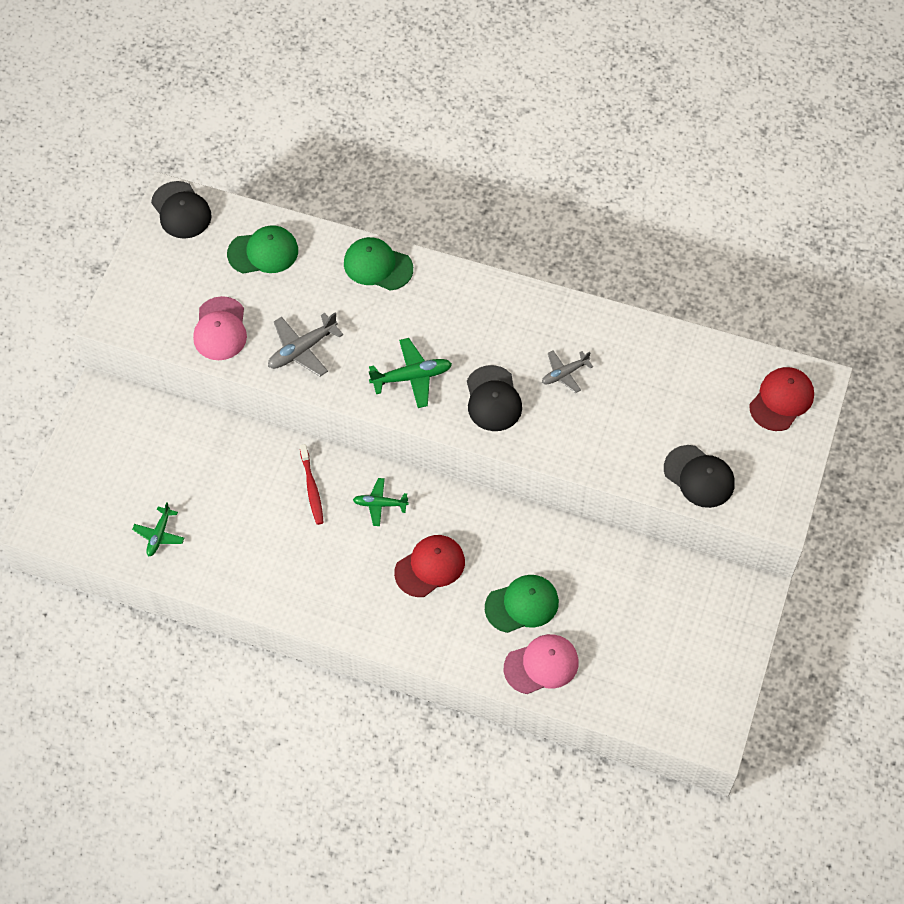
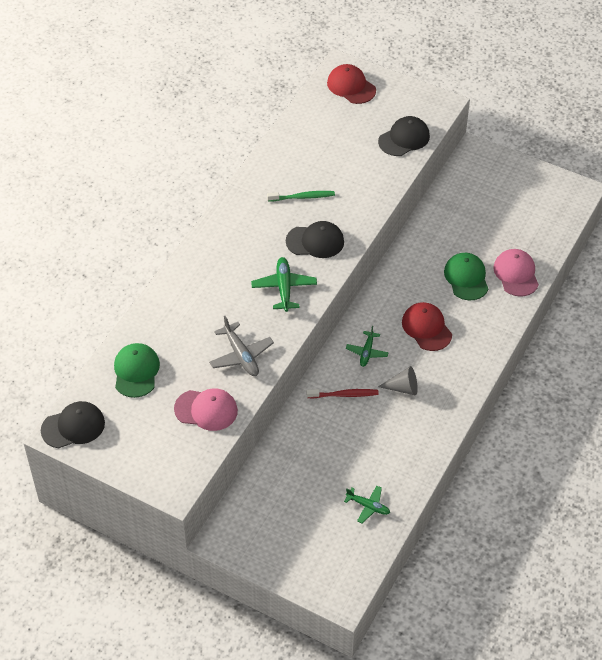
camera: 80 degrees left, 10 degrees down
(332, 551) = (403, 388): none -> grey cone
(378, 266) = (173, 296): green cap -> none
(564, 374) = (302, 197): grey plane -> green toothbrush

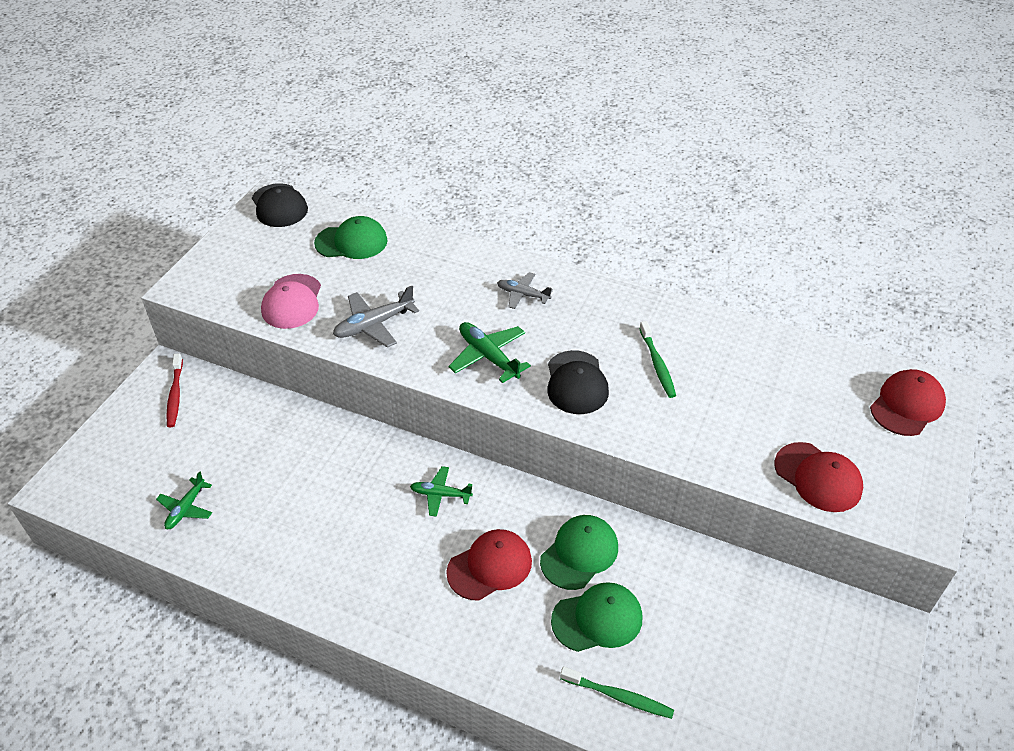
camera: 85 degrees right, 5 degrees down
(220, 263) = (523, 294): none -> grey plane
(284, 288) = (488, 356): green plane -> green plane turned 120 degrees counterclockwise
(344, 395) = (367, 473): red toothbrush -> red toothbrush (175, 395)
(403, 388) = (378, 540): grey cone -> none
(404, 139) = (818, 477): black cap -> red cap
(419, 281) = (579, 553): none -> green cap
(516, 274) = (619, 696): pink cap -> green toothbrush

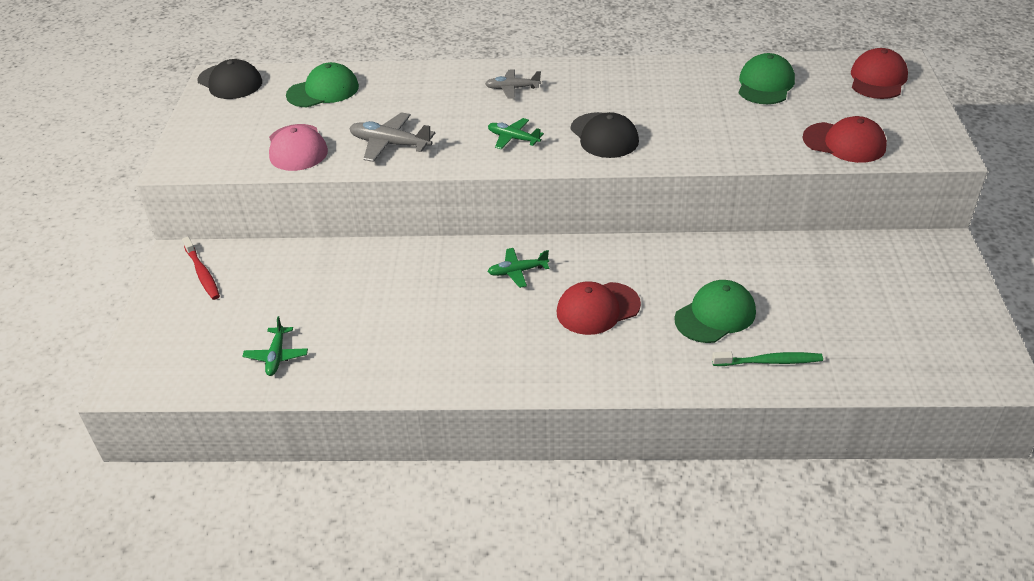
camera: 20 degrees left, 5 degrees down
(374, 325) = (390, 144): grey plane -> grey plane turned 75 degrees clockwise
(488, 356) = (513, 138): green plane -> green plane, size x0.66
(490, 566) = (598, 308): red cap -> red cap turned 150 degrees counterclockwise
(579, 553) = (669, 275): green cap -> green cap (765, 84)
(657, 364) = (663, 105): green toothbrush -> none

